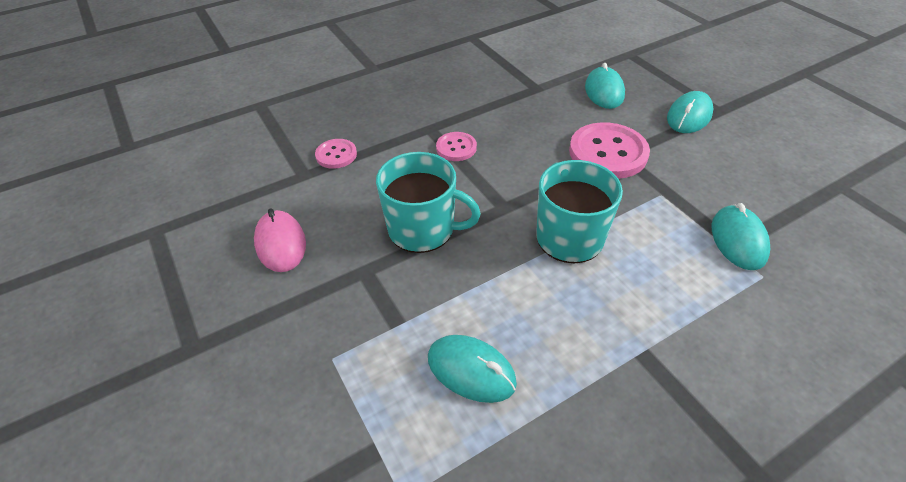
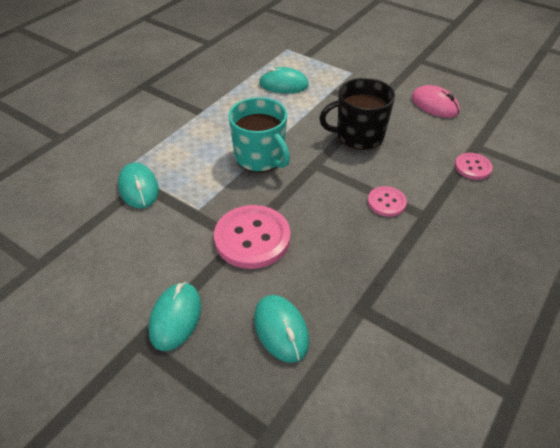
camera: 155 degrees right, 0 degrees up
(423, 229) = (358, 135): turquoise mug -> black mug

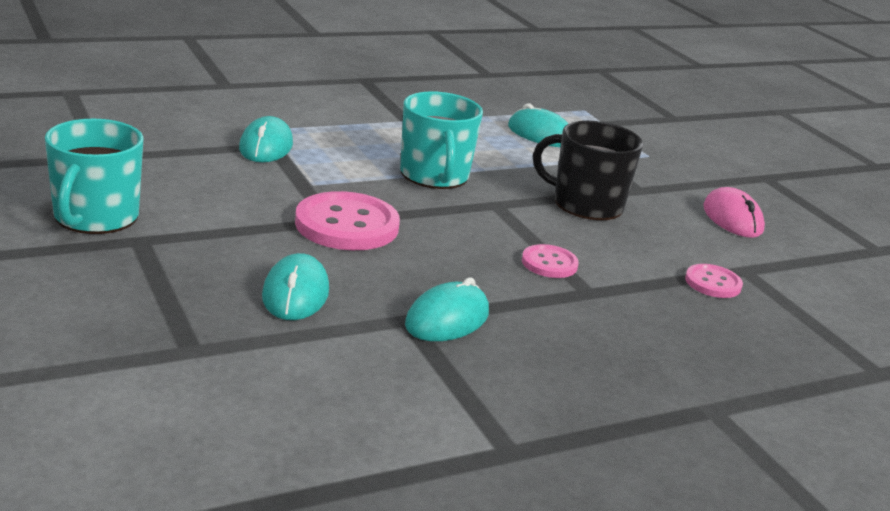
camera: 25 degrees right, 20 degrees down
(88, 336) = (95, 217): none -> turquoise mug
(175, 318) = (195, 241): turquoise mouse -> turquoise mouse (447, 319)

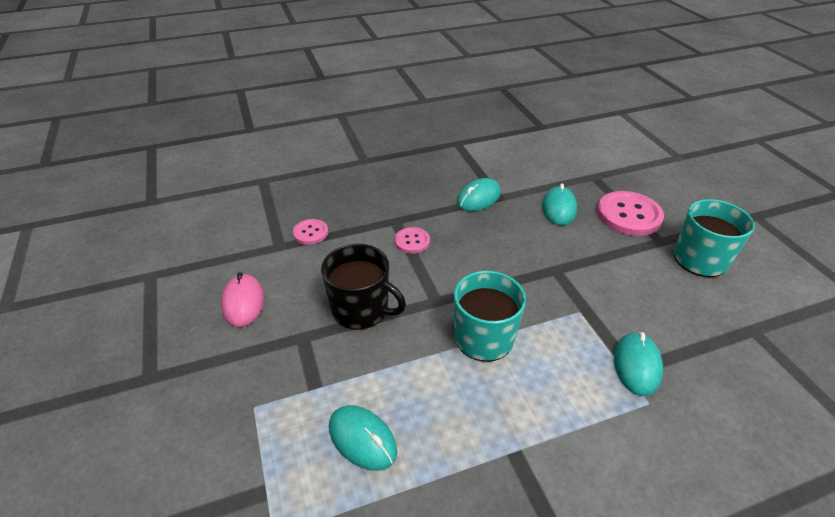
camera: 170 degrees left, 15 degrees up
(347, 225) = (543, 265): pink button -> pink button (628, 215)

